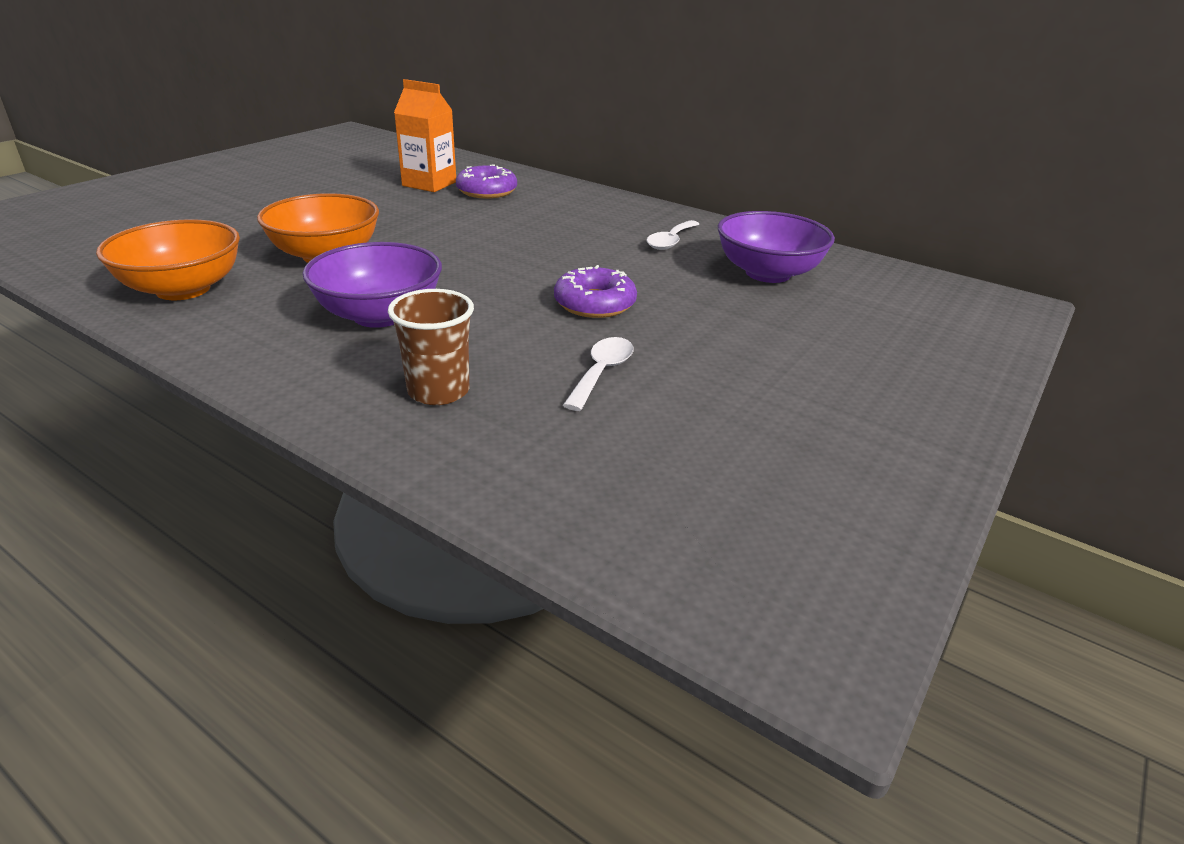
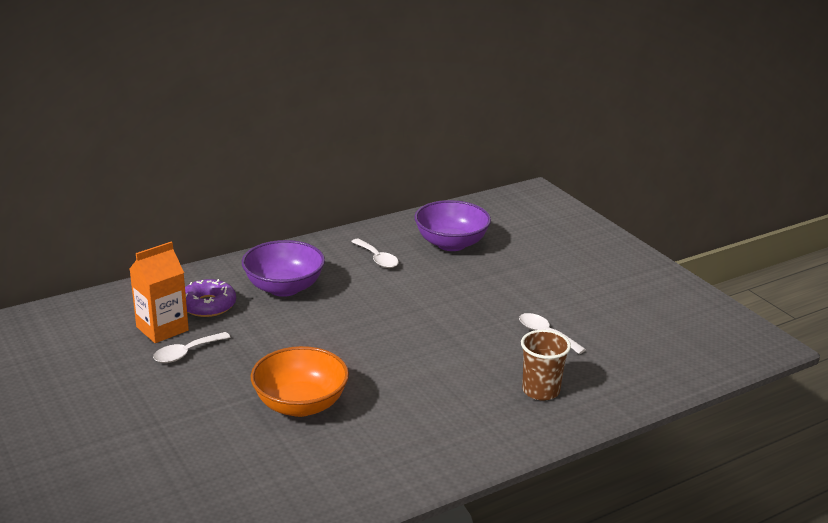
camera: 65 degrees left, 5 degrees down
(183, 289) = (324, 479): orange bowl -> none
(379, 315) = (426, 396): purple bowl -> purple bowl (284, 288)
(393, 198) = (186, 353): none -> white spoon
(594, 303) = (458, 313): purple donut -> none

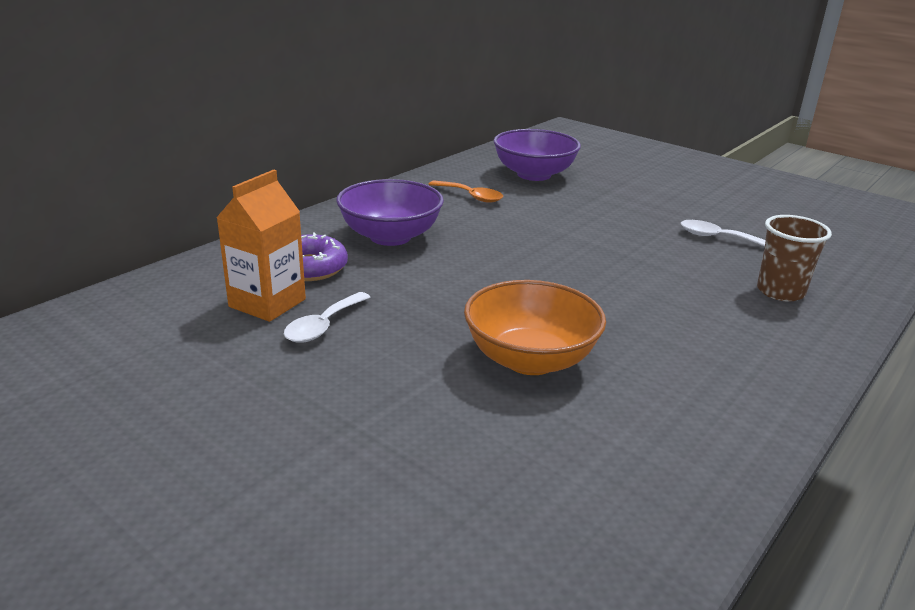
camera: 20 degrees left, 0 degrees up
(377, 259) = (470, 196): white spoon -> orange spoon

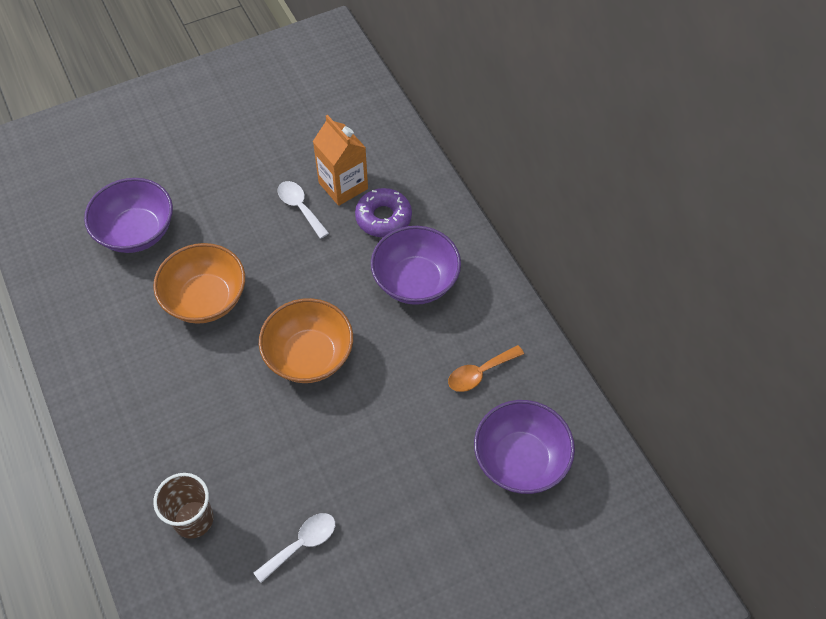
camera: 115 degrees right, 30 degrees up
(467, 470) = (136, 232): none -> purple bowl
(536, 273) = (309, 356): none -> orange bowl

